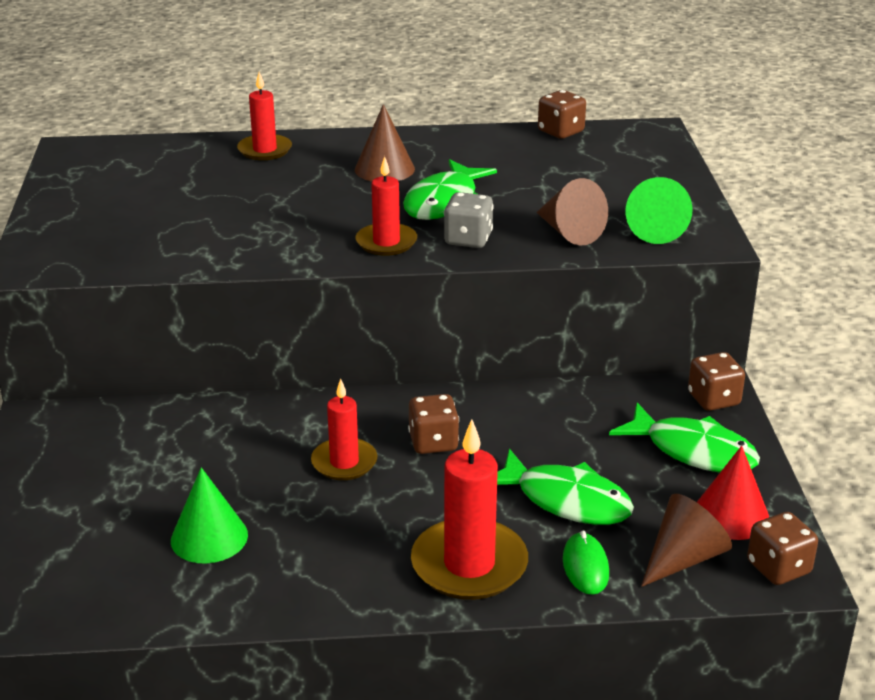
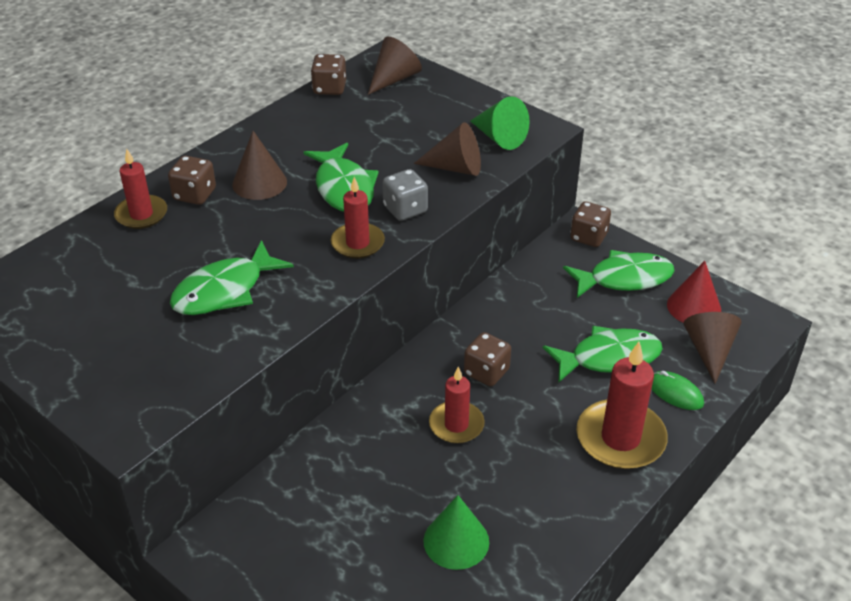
camera: 45 degrees left, 10 degrees up
(235, 222) = (225, 291): none -> green fish
(633, 148) = (394, 79): none -> brown cone
(778, 568) = (754, 323): brown dice -> brown dice (194, 195)

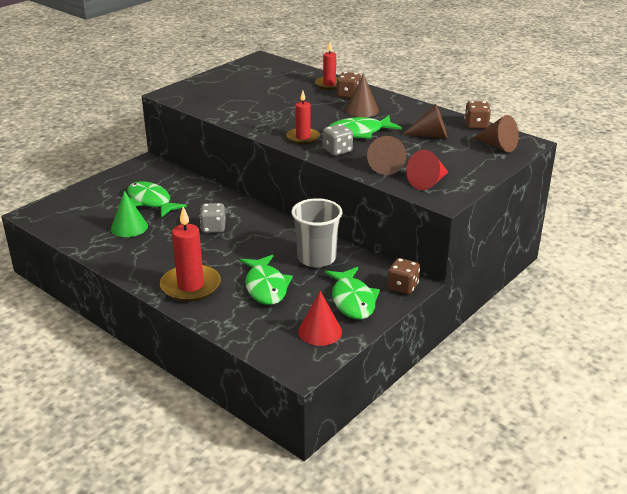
camera: 90 degrees right, 10 degrees down
(225, 291) = (263, 107): green fish -> green fish (151, 201)
(456, 425) = (213, 228): red candle -> grey dice
(486, 372) = (256, 239): brown dice -> none
(499, 137) = (428, 182): green cone -> red cone
(532, 309) = (316, 258): none -> grey cup
(675, 393) = (228, 312): green mouse -> none
(709, 351) = (269, 333): brown cone -> brown cone (430, 135)

